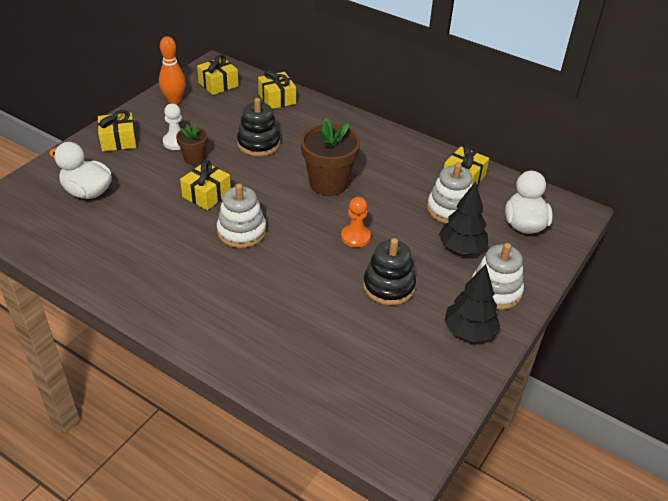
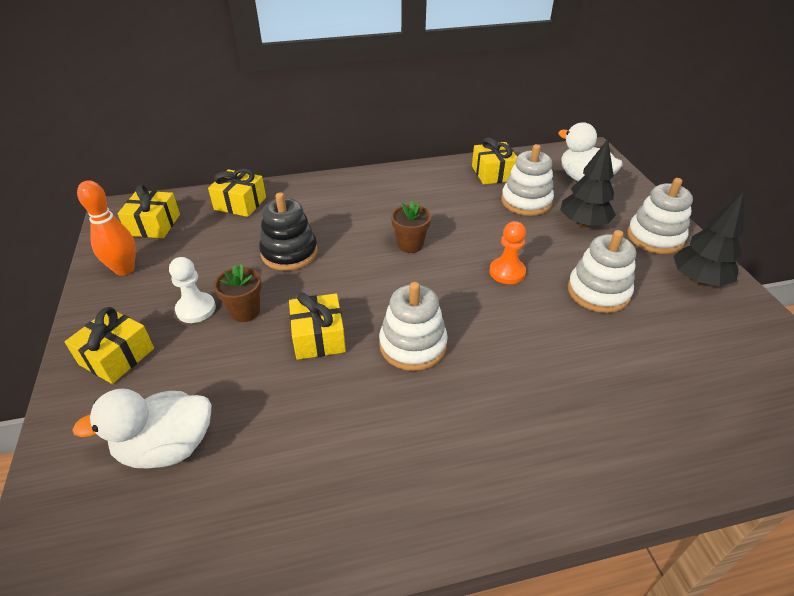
camera: 45 degrees left, 0 degrees up
(328, 184) = (410, 245): brown flower pot -> brown flower pot, size x0.55
(388, 286) = (598, 292): black stacking toy -> white stacking toy

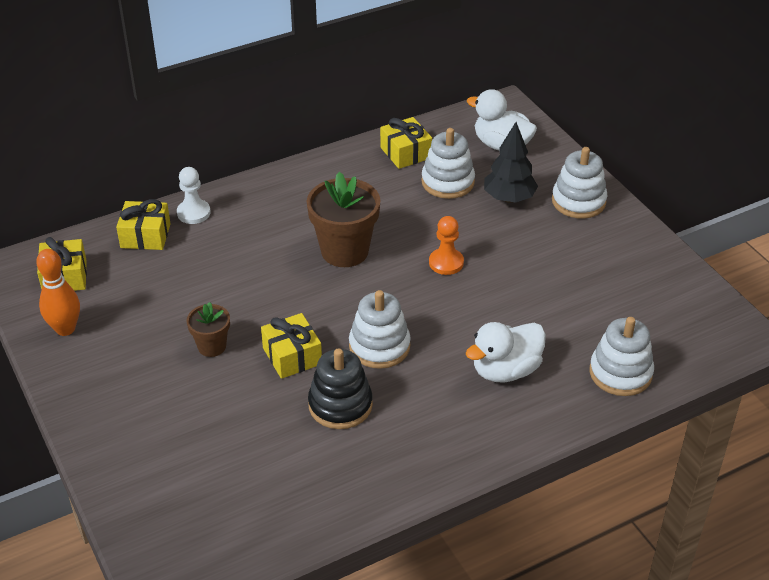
camera: 15 degrees left, 0 degrees up
(117, 356) = (114, 408): yellow gift -> none
(167, 447) = (205, 466): white duck -> white duck (505, 370)
(196, 309) = (163, 353): white pawn -> white pawn (193, 213)
(289, 253) = (226, 281): black stacking toy -> black stacking toy (340, 405)
(410, 245) = (345, 251): brown flower pot -> brown flower pot, size x1.82
(598, 292) = (532, 267): white stacking toy -> white stacking toy (620, 373)
(698, 280) = (620, 239): black tree -> none

